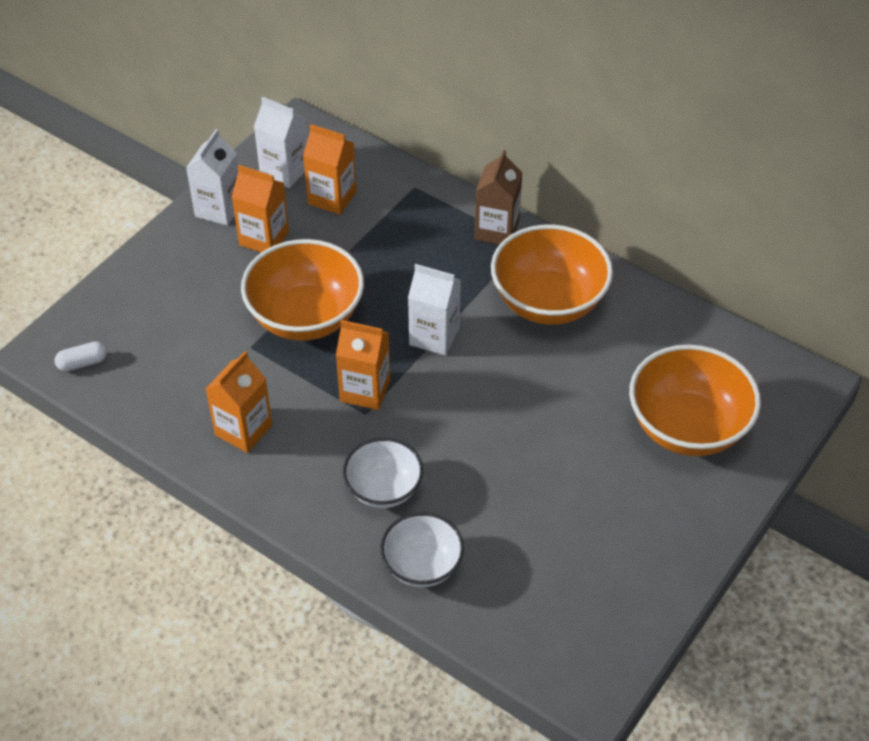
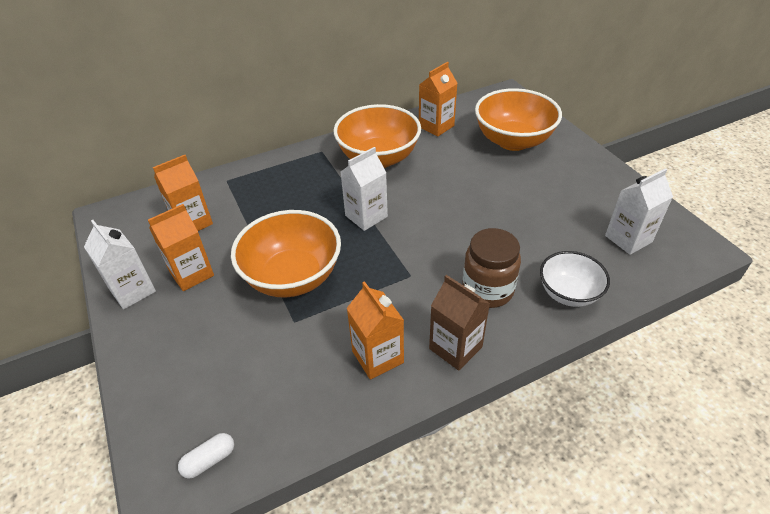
camera: 60 degrees left, 5 degrees down
(82, 363) = (209, 460): white capsule -> white capsule turned 45 degrees clockwise
(284, 171) = (138, 239): white carton -> white carton (628, 239)
(365, 390) = (389, 268): orange carton -> orange carton (436, 126)
(383, 489) = (487, 290): white bowl -> brown jar
(496, 230) = (301, 158): brown carton -> brown carton (455, 348)

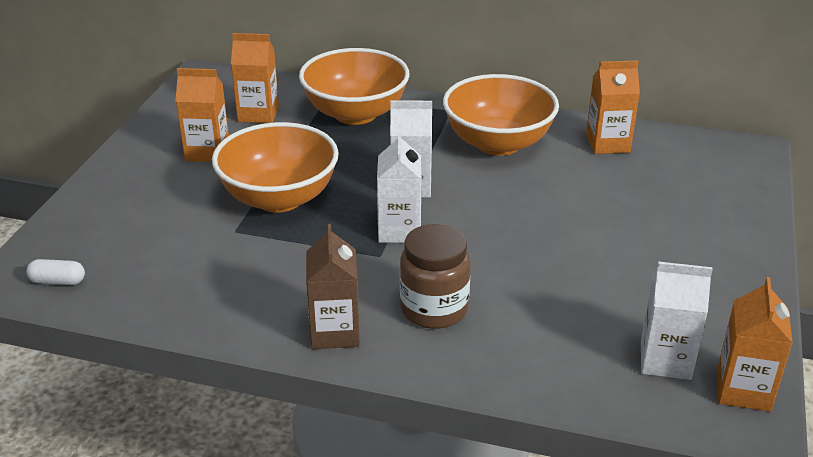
camera: 40 degrees right, 10 degrees down
(133, 291) = (152, 140): white carton -> white carton (399, 230)
(377, 357) = (261, 296): orange carton -> orange carton (743, 390)
(513, 141) = (679, 200): orange bowl -> orange bowl (355, 113)
(568, 293) = (512, 362): white bowl -> none

